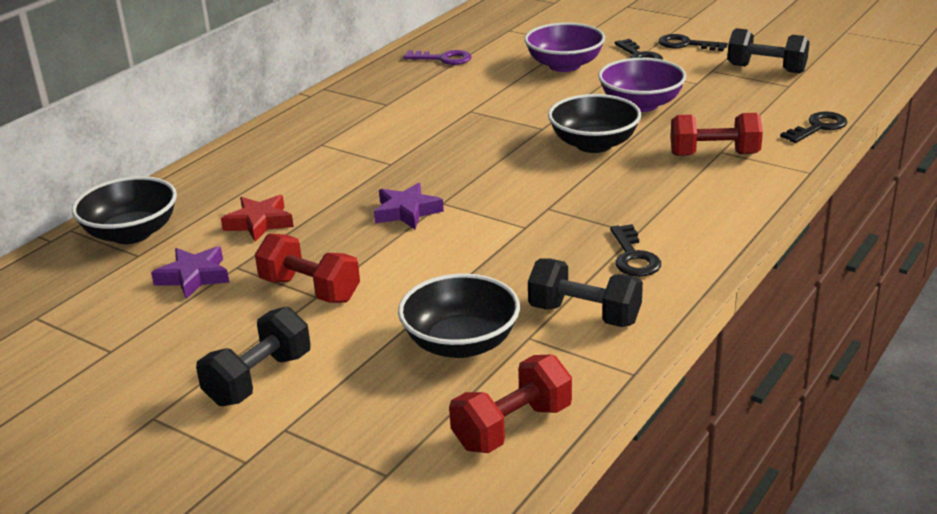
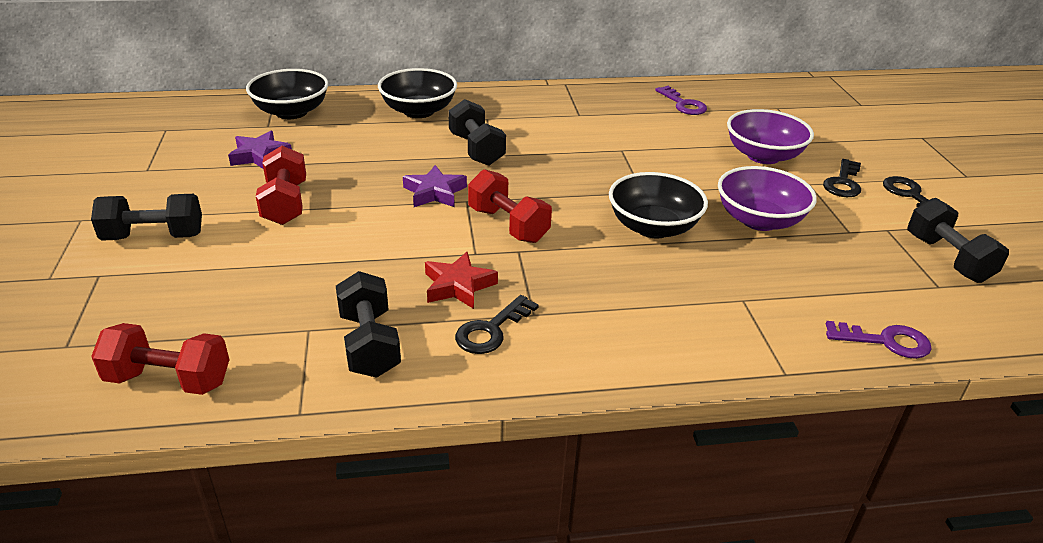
camera: 45 degrees right, 5 degrees up
(259, 223) = (353, 146): red star -> red star (458, 286)
(367, 168) = (476, 149): none -> black dumbbell
(461, 343) = (270, 300): black bowl -> black bowl (419, 111)
(714, 154) = (731, 298): red dumbbell -> red dumbbell (508, 225)
(818, 127) = (885, 341): black key -> purple key

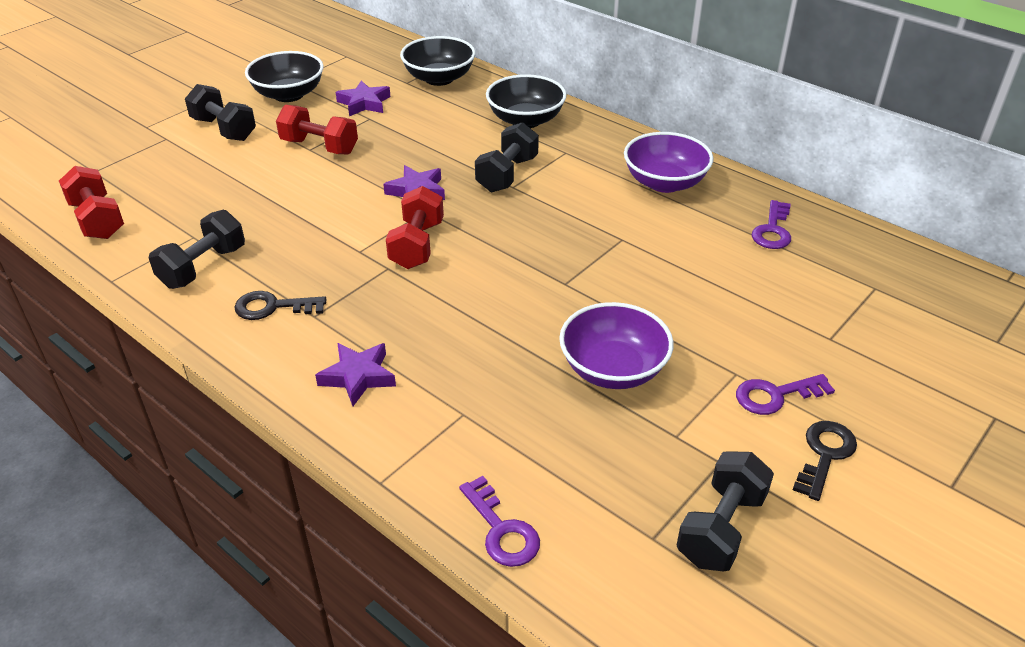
camera: 50 degrees right, 5 degrees up
(285, 204) = (319, 147): red dumbbell -> red dumbbell turned 75 degrees clockwise
(458, 286) = (309, 266): red star -> none
(644, 327) = (358, 377): none -> purple star
(653, 227) = (513, 315): black bowl -> black bowl (288, 94)
(763, 156) = (747, 321): purple bowl -> purple bowl (664, 183)
(843, 183) = (775, 395): black key -> purple key

